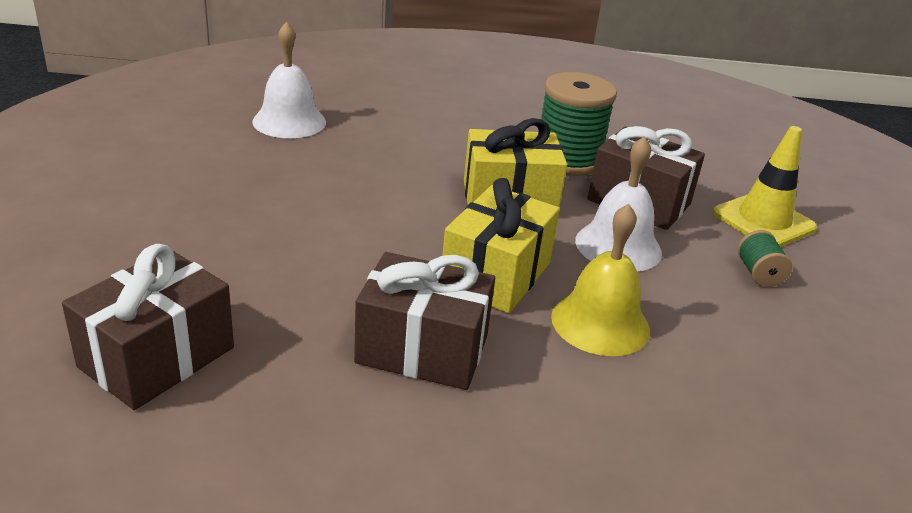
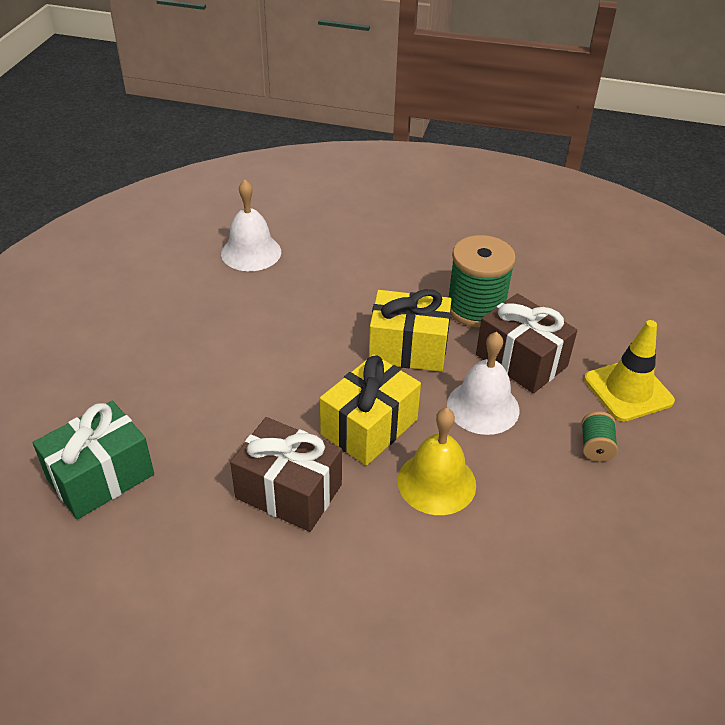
camera: 15 degrees right, 10 degrees up
(157, 357) = (101, 477): brown gift -> green gift

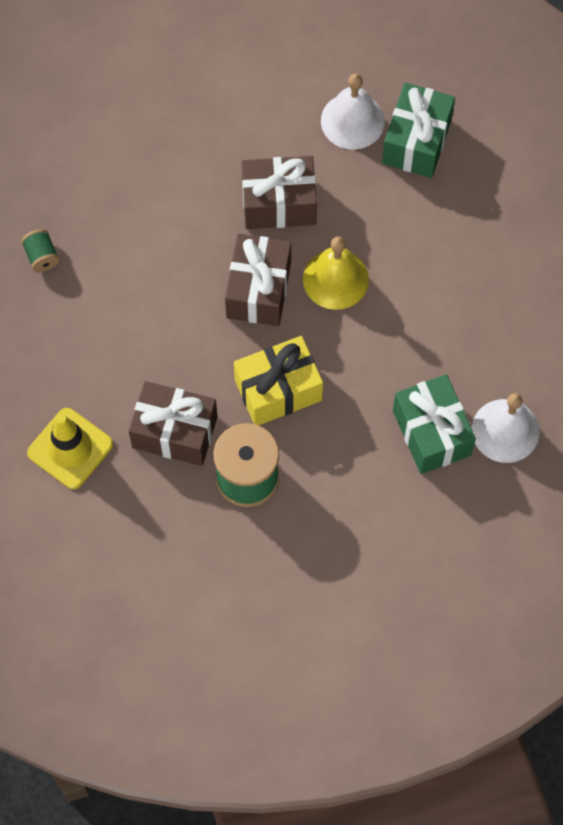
camera: 150 degrees right, 25 degrees up
(306, 273) = (431, 433): none -> green gift
(369, 427) = (258, 290): yellow gift -> brown gift
(436, 482) = (179, 269): yellow bell -> yellow bell (335, 279)
(483, 407) = (181, 360): white bell -> white bell (352, 121)
(595, 447) = (75, 369): green spool -> green spool (41, 256)

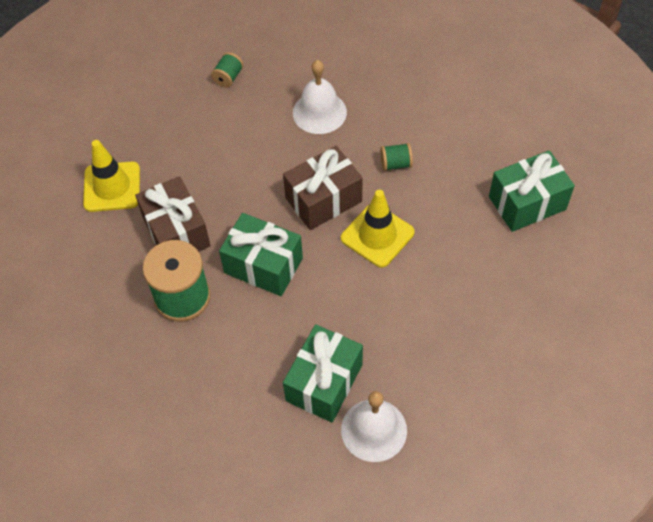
camera: 50 degrees right, 10 degrees down
(278, 390) = (263, 265): yellow gift -> green gift
(279, 203) = (395, 164): brown gift -> green spool
(335, 279) = (377, 235): yellow bell -> yellow traffic cone
(352, 121) = (498, 157): white bell -> white bell (319, 112)

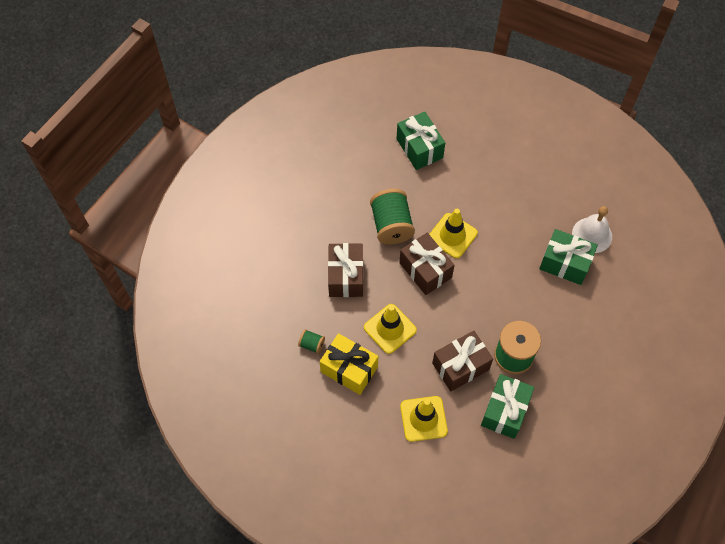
camera: 95 degrees left, 5 degrees up
(190, 113) = (349, 369): none -> yellow gift
(240, 156) = (390, 329): none -> yellow traffic cone
(263, 265) = (483, 305): green gift -> green gift (505, 411)
(319, 112) = (346, 276): white bell -> brown gift
(395, 164) = (391, 225): green spool -> green spool, size x2.13

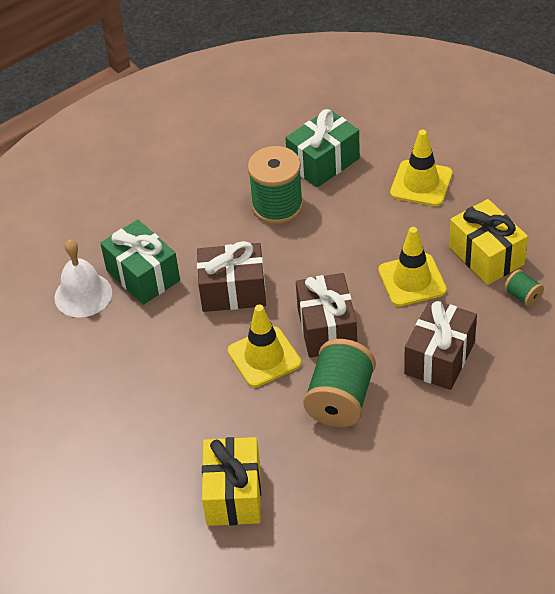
camera: 150 degrees left, 15 degrees down
(419, 148) = (233, 494): green gift -> yellow gift
(460, 366) = (347, 216): brown gift -> brown gift (233, 291)

